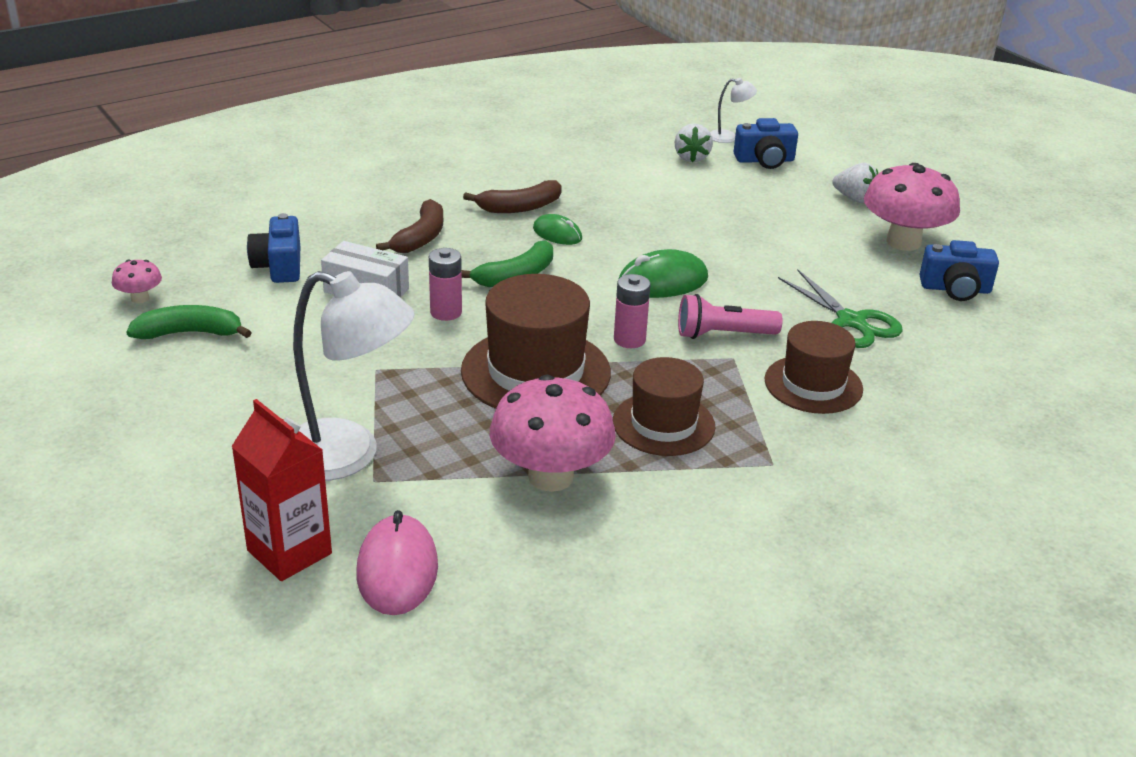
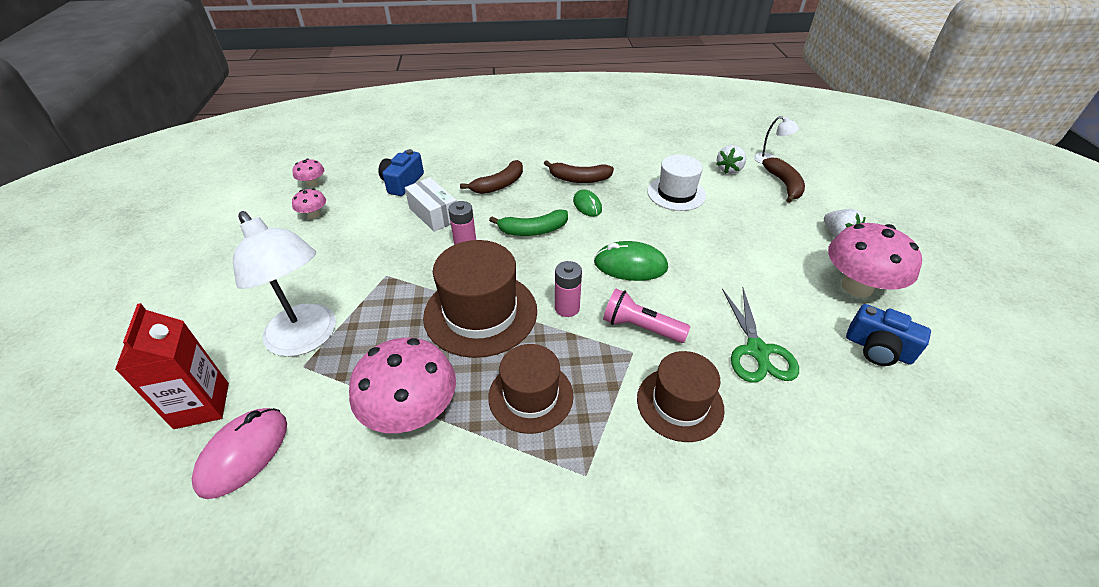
camera: 30 degrees right, 10 degrees up
(190, 333) = (314, 215): green banana -> pink mushroom
(652, 197) = (676, 193): none -> white hat
(764, 160) = (784, 185): blue camera -> brown banana

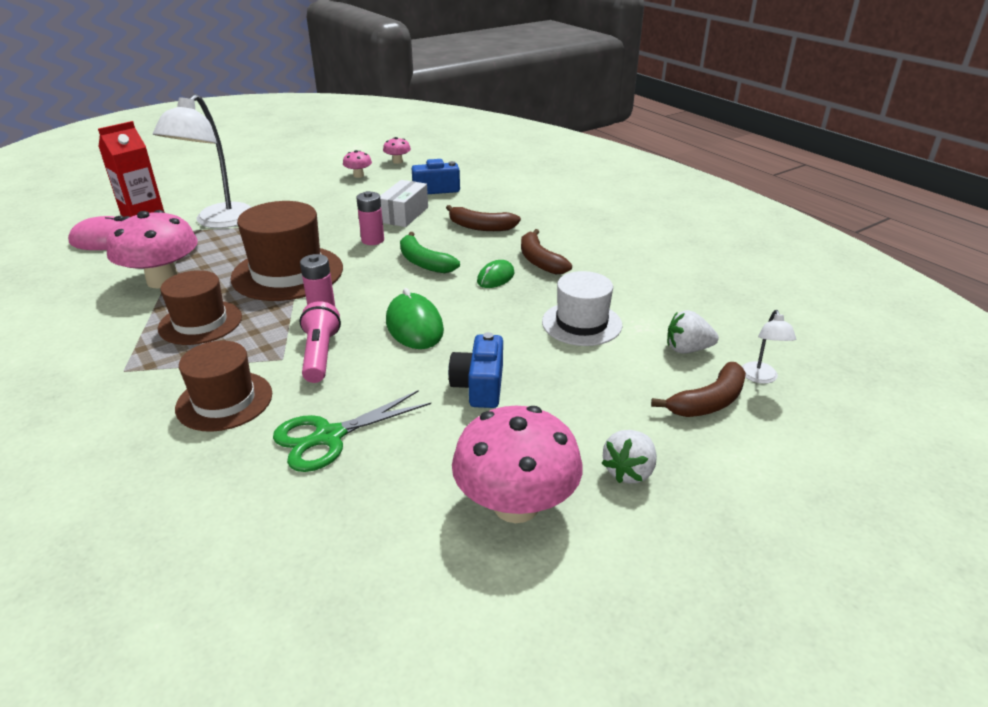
camera: 60 degrees right, 10 degrees down
(878, 349) = (393, 540): blue camera -> blue camera (479, 386)

